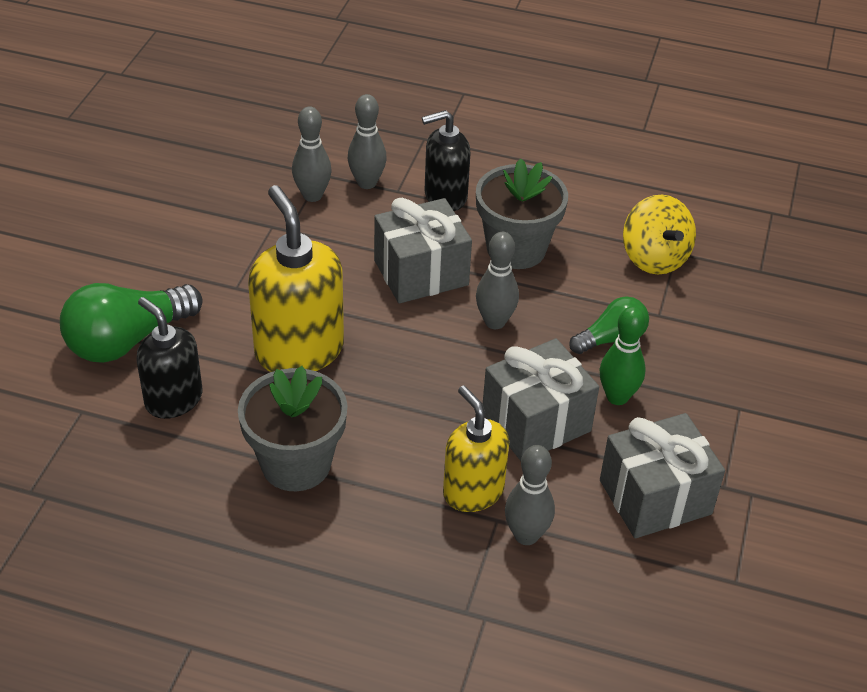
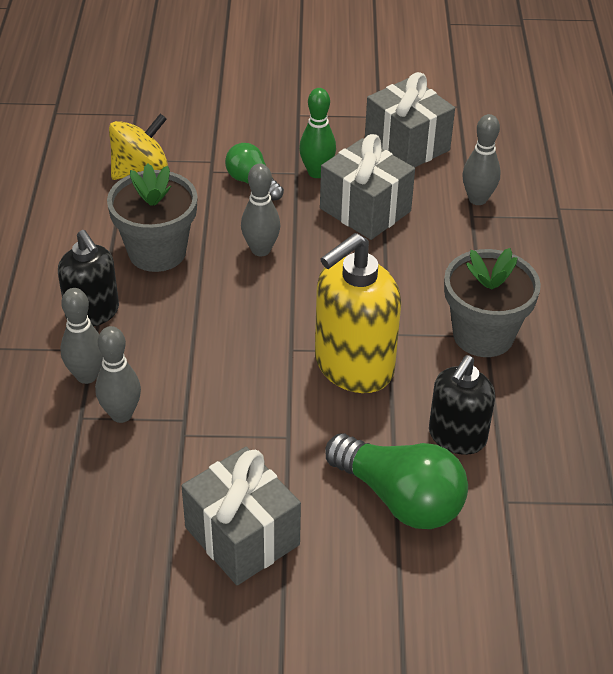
camera: 105 degrees left, 0 degrees up
(421, 273) = (214, 307): grey gift -> grey gift (242, 536)
(473, 491) = (453, 231): yellow soap dispenser -> none

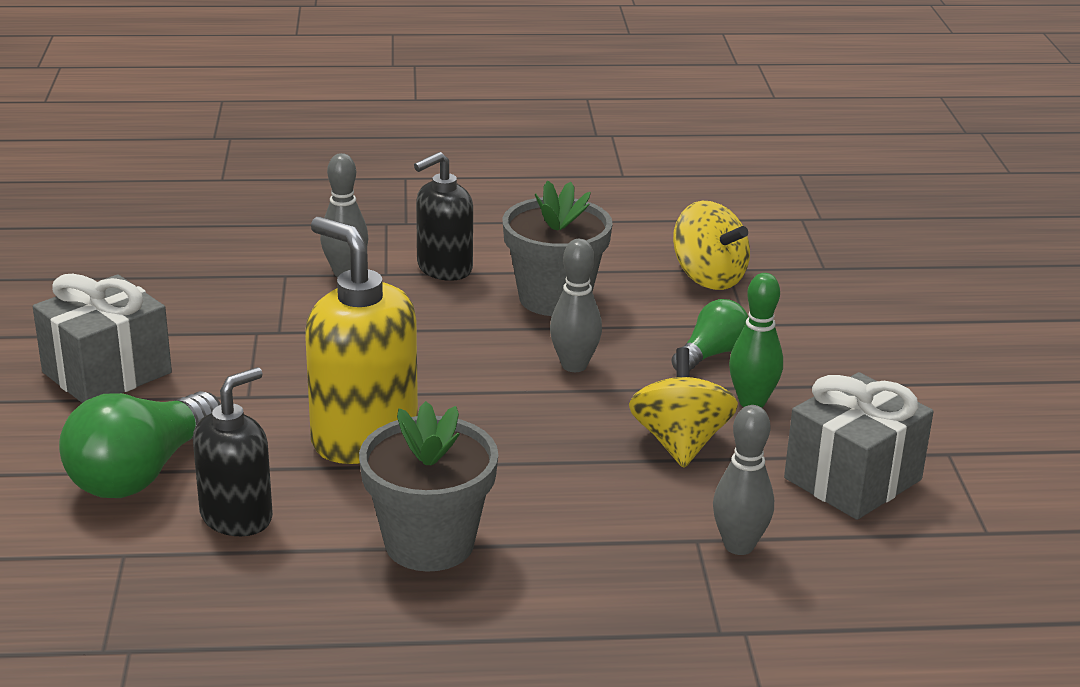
camera: 85 degrees right, 15 degrees down
(121, 414) = (288, 295): grey bowling pin -> none
(365, 210) = (680, 443): grey gift -> yellow spinning top
(457, 437) = (237, 517): black soap dispenser -> black soap dispenser turned 105 degrees clockwise

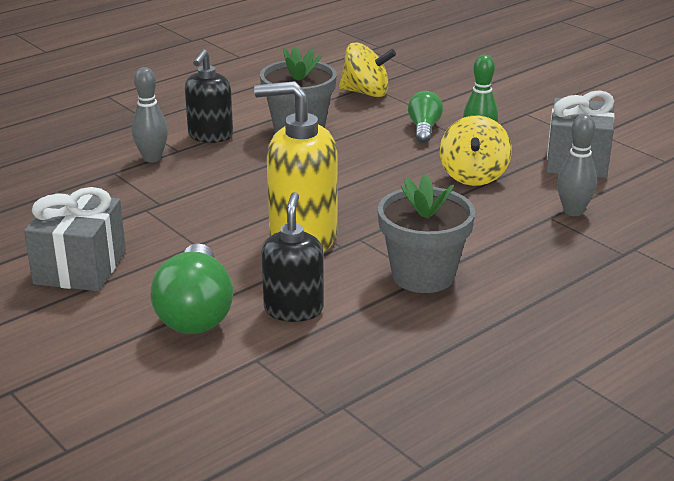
camera: 35 degrees left, 0 degrees up
(574, 365) = (362, 159): grey bowling pin -> none
(680, 443) = (473, 176): yellow spinning top -> yellow spinning top turned 135 degrees counterclockwise

